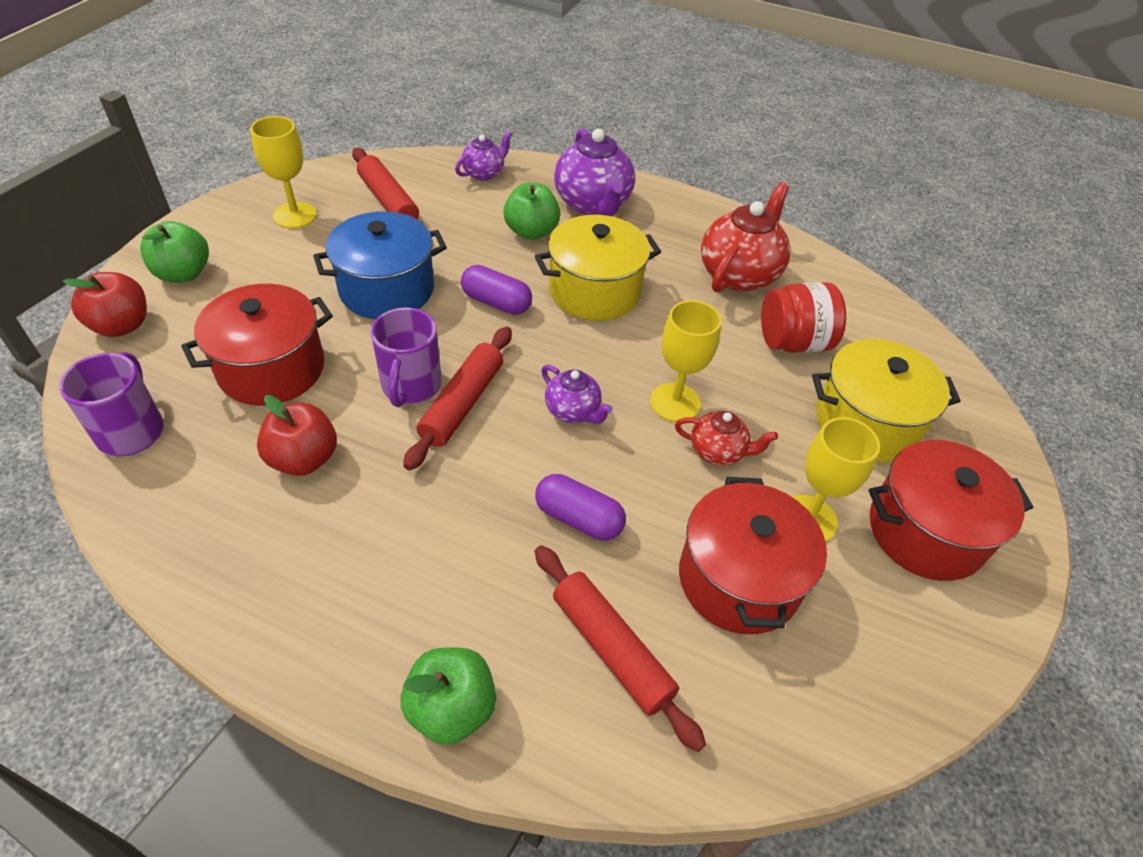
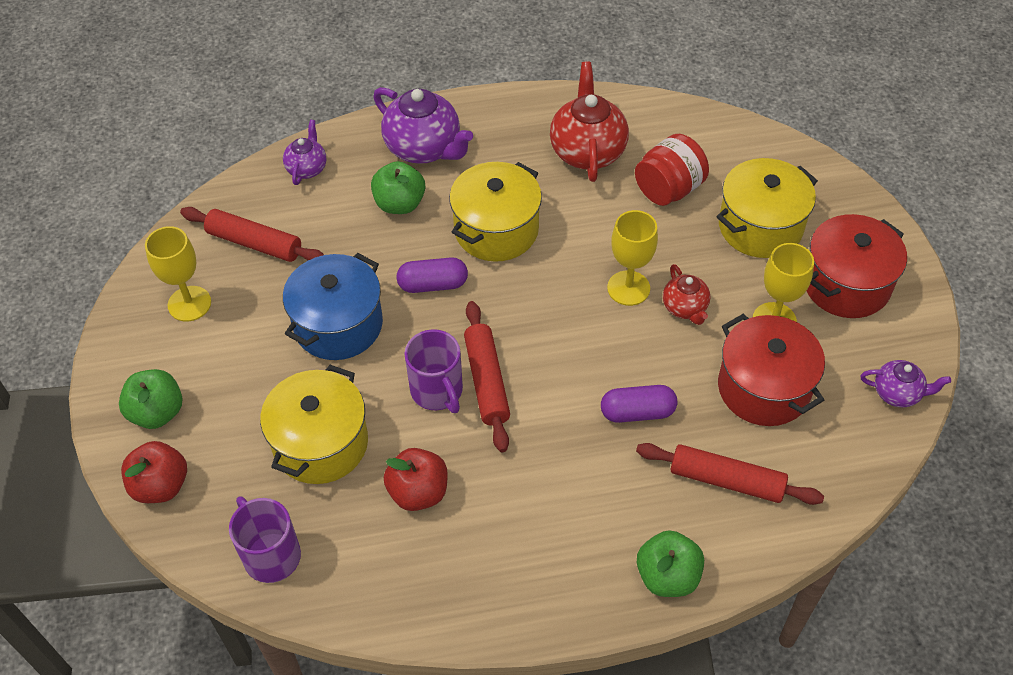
camera: 30 degrees left, 5 degrees up
(271, 369) = (320, 443): red pot -> yellow pot
(573, 411) = (567, 338): purple teapot -> purple teapot (897, 393)
(718, 452) = (685, 308): red teapot -> red teapot turned 90 degrees clockwise

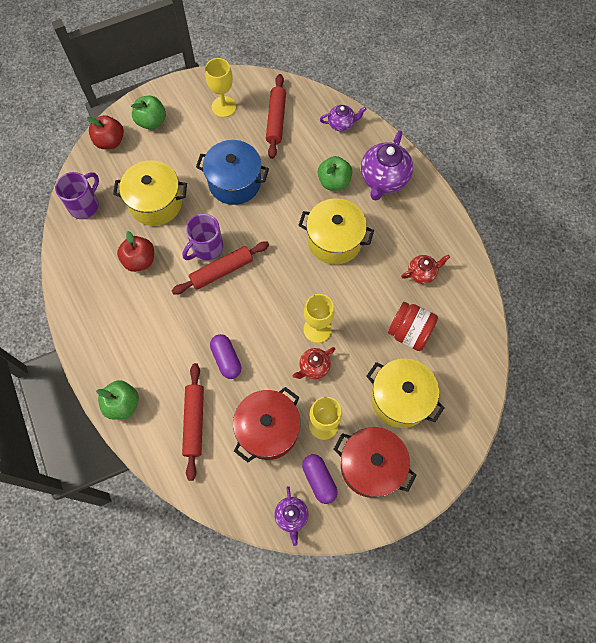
camera: 70 degrees right, 15 degrees up
(433, 284) = (280, 220): purple capsule -> purple capsule (319, 480)
(587, 151) = (422, 273): red teapot -> red teapot, size x0.55

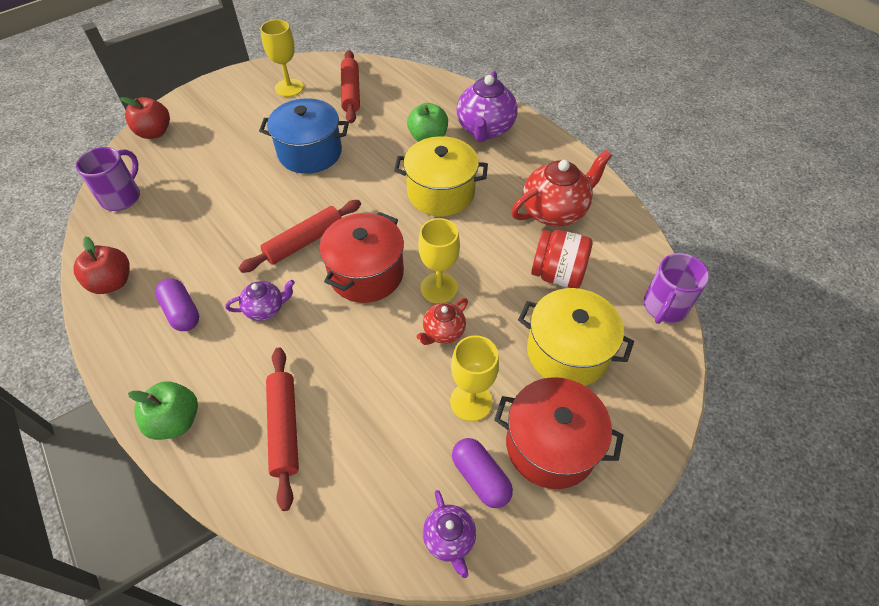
camera: 10 degrees left, 15 degrees down
(140, 260) = (195, 245): red apple -> red apple (112, 282)
(151, 121) = (205, 109): green apple -> none
(155, 203) = (213, 183): yellow pot -> none
(206, 248) = (282, 220): purple mug -> purple mug (664, 307)
(226, 359) = (322, 340): purple capsule -> purple capsule (182, 312)
(268, 429) = (393, 420): red pot -> red pot (366, 273)
(341, 124) = (425, 88): purple teapot -> purple teapot (265, 309)
(422, 273) = (555, 211): red teapot -> red teapot, size x1.82

